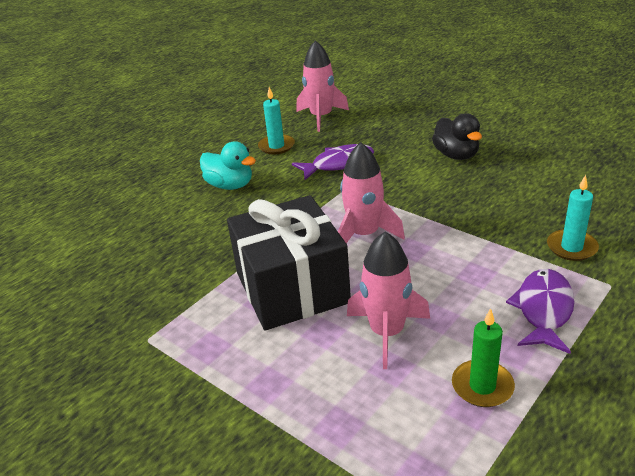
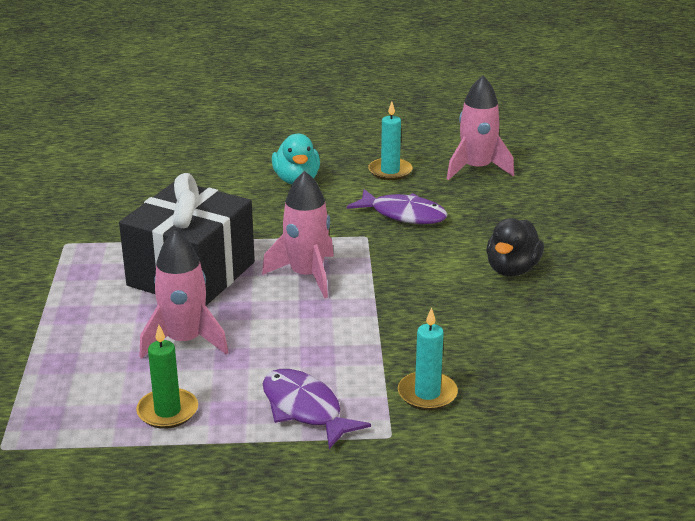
camera: 45 degrees right, 5 degrees down
(543, 310) = (305, 409): purple fish -> purple fish turned 105 degrees counterclockwise

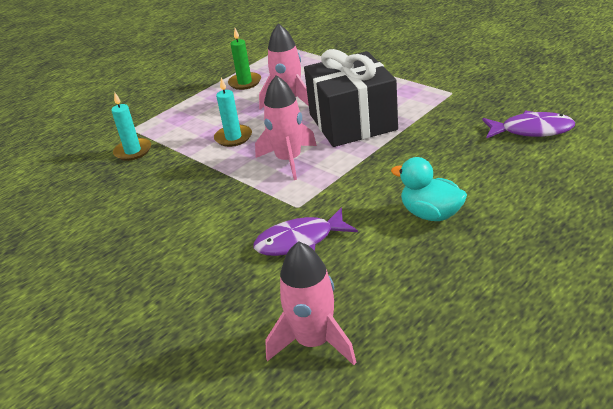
camera: 140 degrees right, 5 degrees up
(305, 409) = (186, 114): purple fish -> purple fish (532, 130)
(390, 171) = (382, 277): turquoise candle -> turquoise candle (233, 137)
(512, 269) = (159, 249): black duck -> none

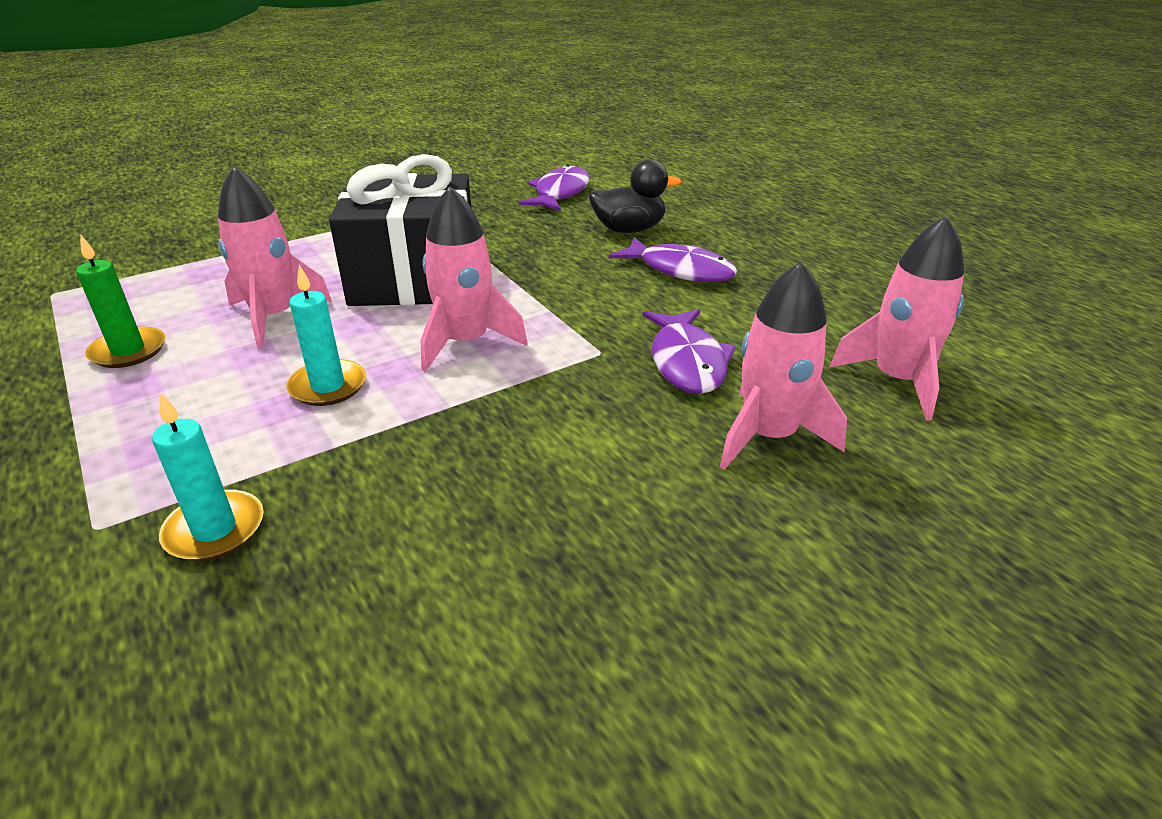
camera: 80 degrees left, 0 degrees up
(228, 286) = (768, 436): none -> pink rocket
(431, 214) = (680, 270): turquoise duck -> purple fish
(486, 176) = (629, 230): none -> black duck

